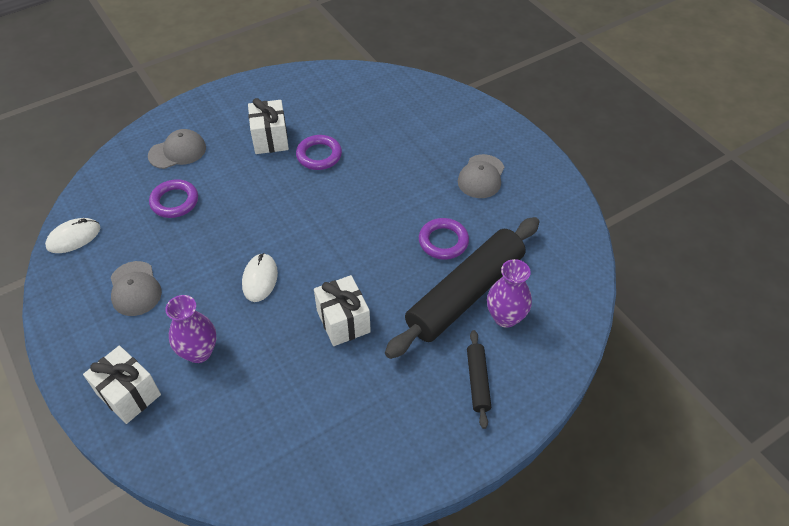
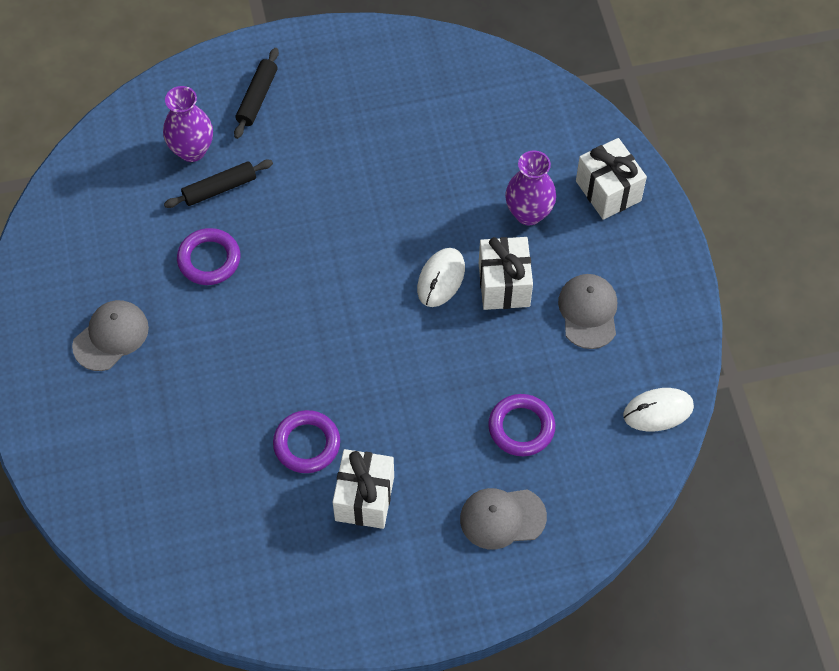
camera: 160 degrees left, 10 degrees up
(343, 321) = (365, 199): white gift -> white gift (504, 285)
(465, 294) = (219, 188): black rolling pin -> black rolling pin, size x0.44

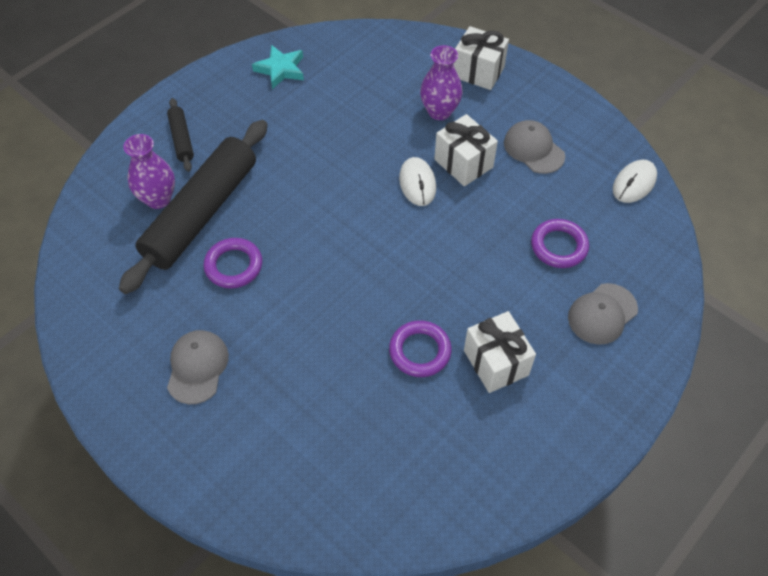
camera: 35 degrees left, 5 degrees down
(219, 188) = (202, 213): black rolling pin -> black rolling pin, size x2.26
(408, 72) = (280, 69): none -> turquoise star

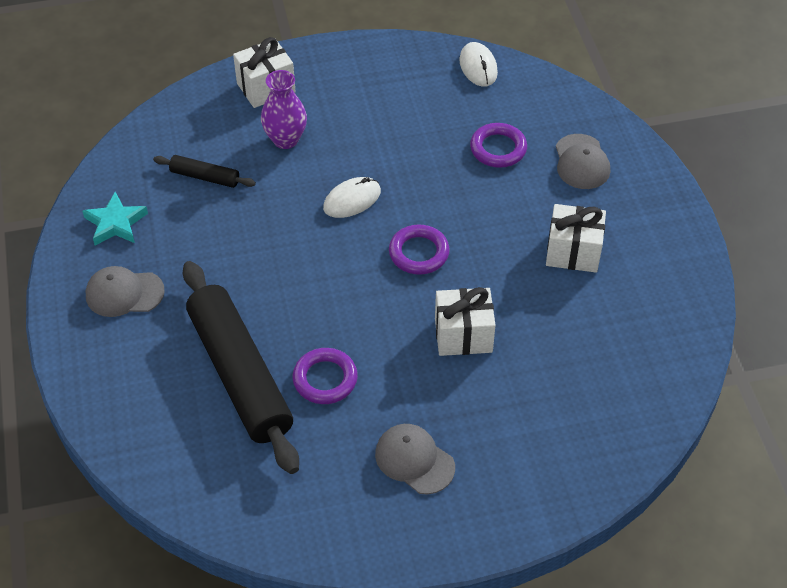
camera: 55 degrees left, 5 degrees down
(158, 199) = (189, 401): purple vase -> none
(182, 139) = (129, 346): black rolling pin -> black rolling pin (205, 177)
(417, 183) = (352, 200): white mouse -> white mouse turned 60 degrees counterclockwise
(420, 351) = (524, 294): purple ring -> purple ring (419, 253)
(463, 163) = (359, 157): white gift -> white gift (463, 335)
(533, 149) = (387, 104): grey cap -> grey cap (124, 293)

